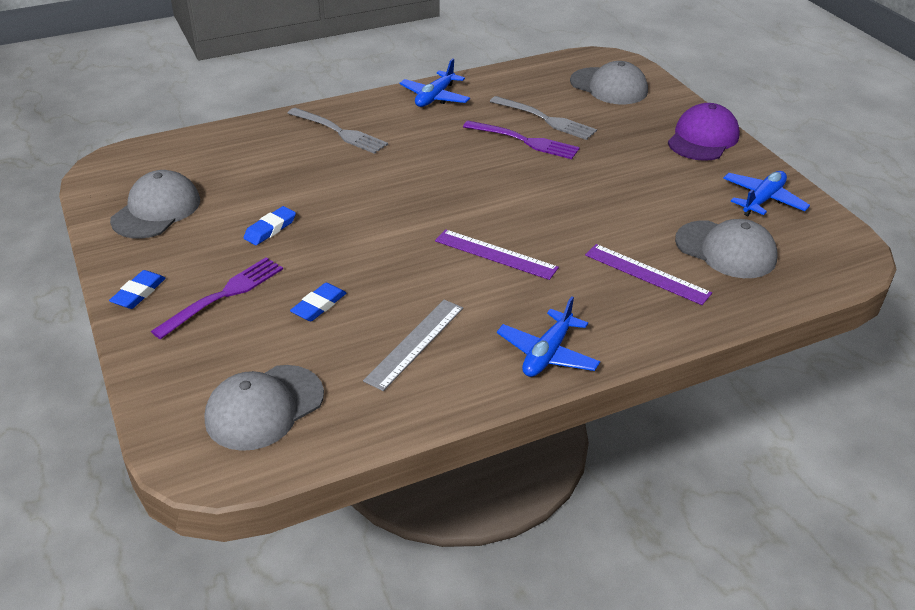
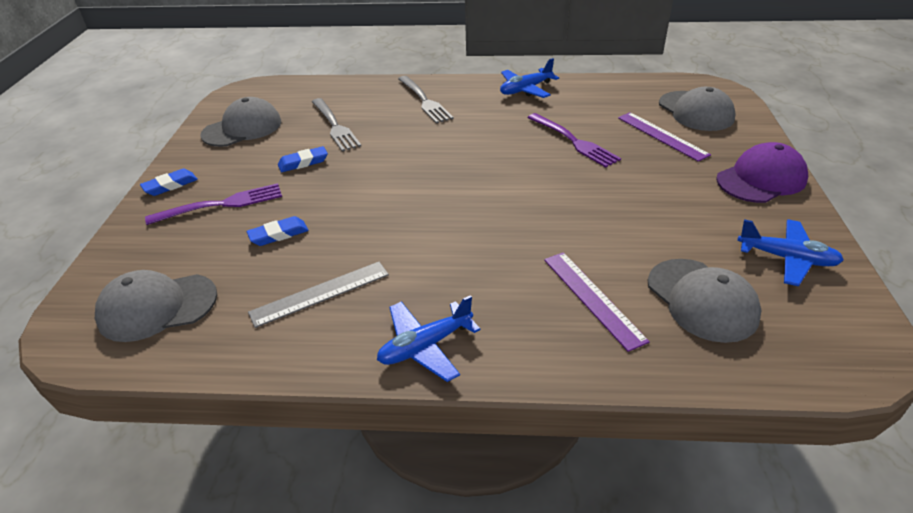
camera: 30 degrees right, 0 degrees up
(495, 254) = (461, 234): purple ruler -> purple ruler (661, 136)
(545, 119) = (609, 127): grey fork -> grey fork (335, 126)
(763, 200) = (787, 258): blue plane -> blue plane turned 45 degrees clockwise

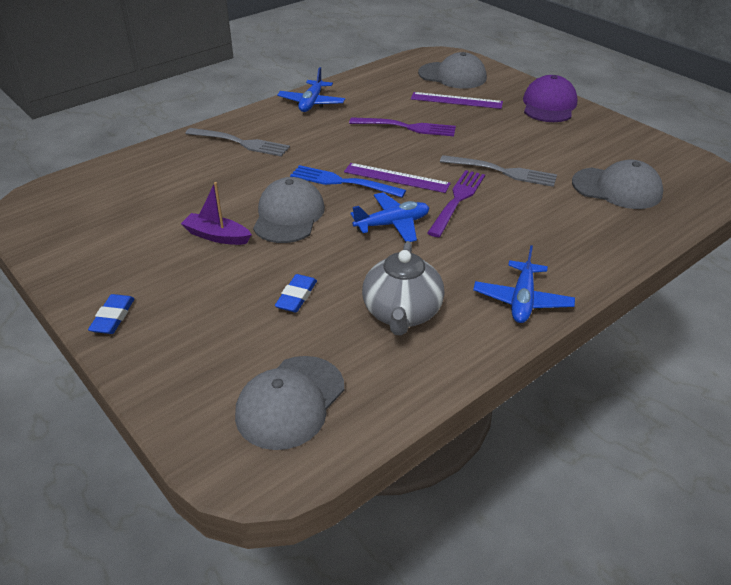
camera: 45 degrees left, 0 degrees up
(221, 204) = (200, 304): purple fork -> purple fork (457, 200)
(242, 128) = (96, 237): grey cap -> grey cap (288, 215)
(303, 162) = (217, 236): blue eraser -> purple boat
(320, 293) = (402, 314): grey ruler -> grey teapot
(335, 126) = (192, 195): grey fork -> grey fork (502, 171)
(447, 164) = (343, 182): none -> blue fork
(592, 298) = (566, 218): purple ruler -> purple ruler (396, 178)
(787, 258) = (622, 145): blue plane -> blue plane (392, 224)

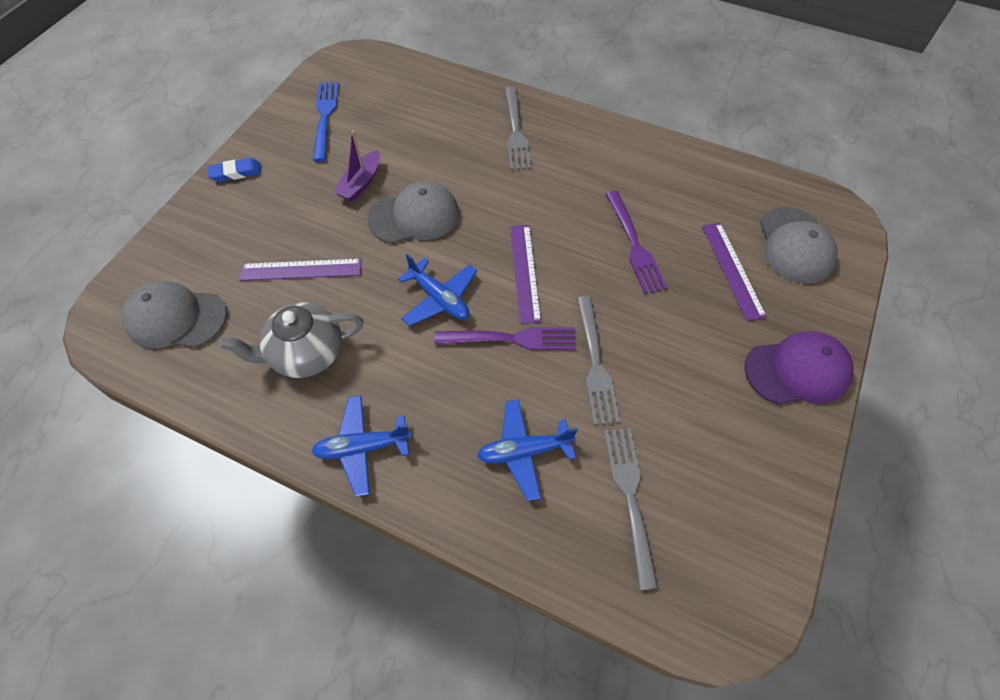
camera: 65 degrees right, 20 degrees up
(217, 236) = (360, 183): purple boat -> purple boat turned 150 degrees counterclockwise
(296, 296) = (301, 270): blue eraser -> purple ruler
(311, 103) = (629, 149): blue plane -> blue plane (524, 451)
(343, 182) = (491, 233): blue fork -> blue fork (325, 117)
(617, 188) = (630, 497): grey cap -> grey fork

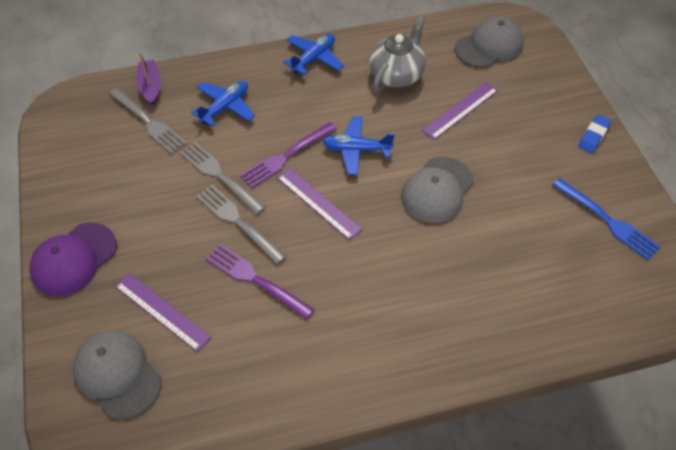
camera: 140 degrees right, 5 degrees down
(360, 183) = (505, 187): purple boat -> purple boat (150, 87)
(515, 131) = (448, 322): grey fork -> grey fork (238, 222)

